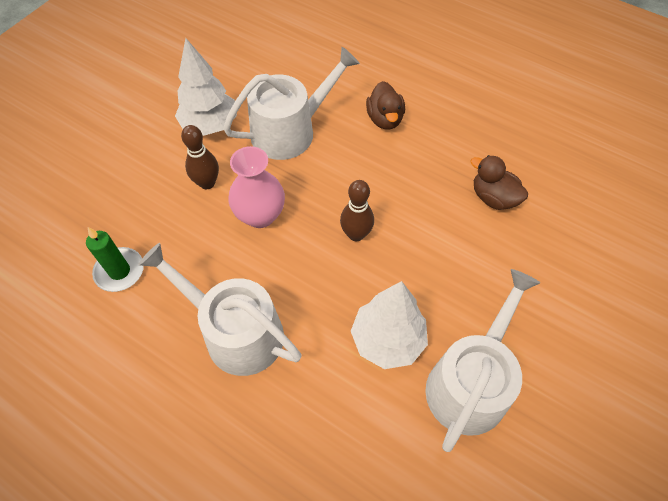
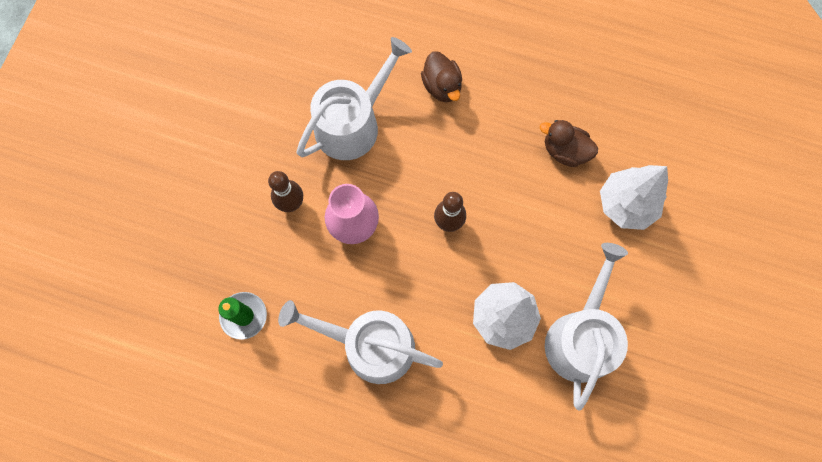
camera: 15 degrees left, 15 degrees up
(210, 125) = (270, 137): white tree -> white tree (626, 205)

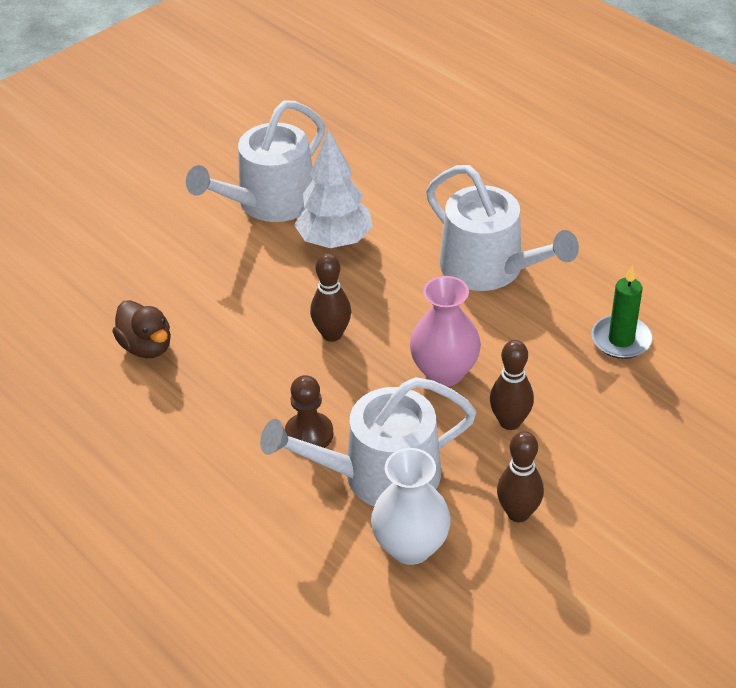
camera: 150 degrees left, 30 degrees down
(257, 136) = (518, 513): none -> brown bowling pin
(309, 84) = (411, 547): none -> white vase
(413, 133) = (309, 434): none -> brown pawn
(442, 86) = (234, 470): brown duck -> none
(626, 205) = (128, 277): white tree -> none

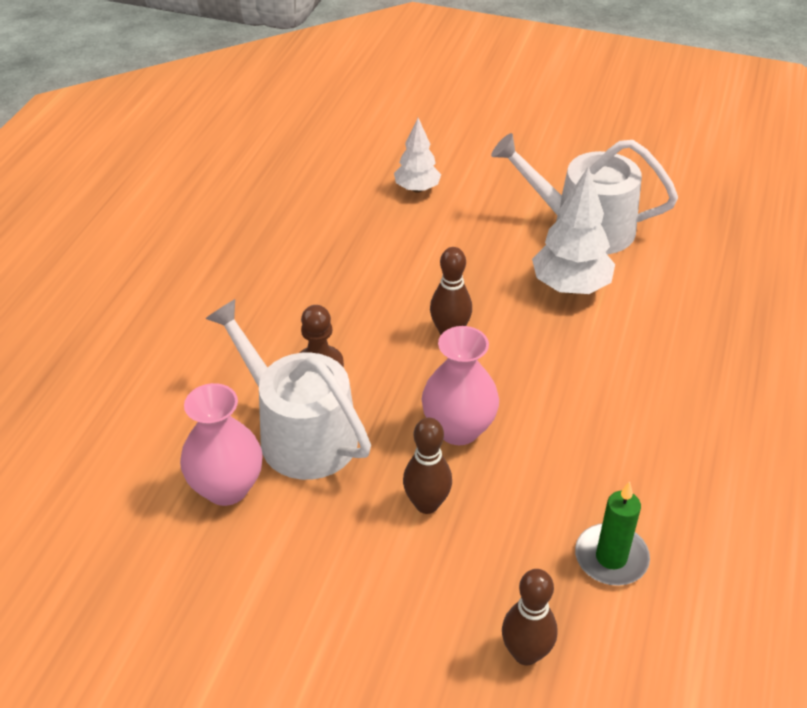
camera: 60 degrees right, 0 degrees up
(126, 282) = (417, 189): none -> white tree
(146, 347) = (353, 230): brown duck -> none
(411, 547) = (227, 488): white vase -> pink vase
(489, 268) = (628, 409): white watering can -> none
(518, 513) = (311, 555): brown bowling pin -> brown bowling pin (526, 653)

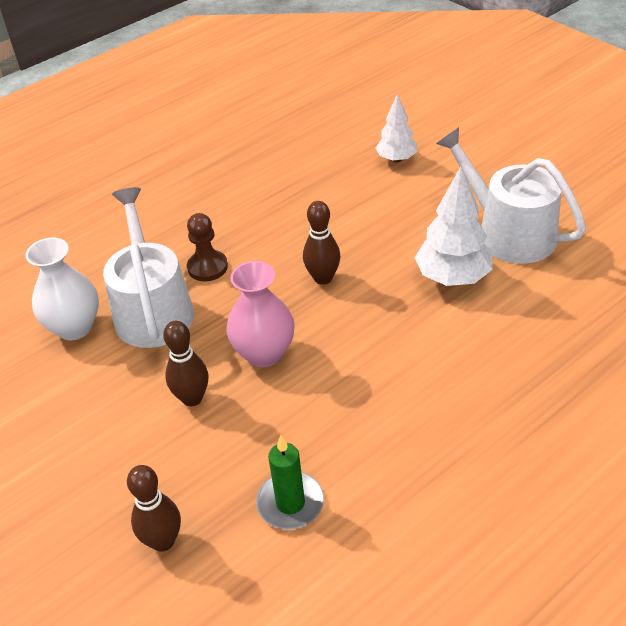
camera: 35 degrees right, 0 degrees up
(227, 488) = (74, 327): pink vase -> white vase

